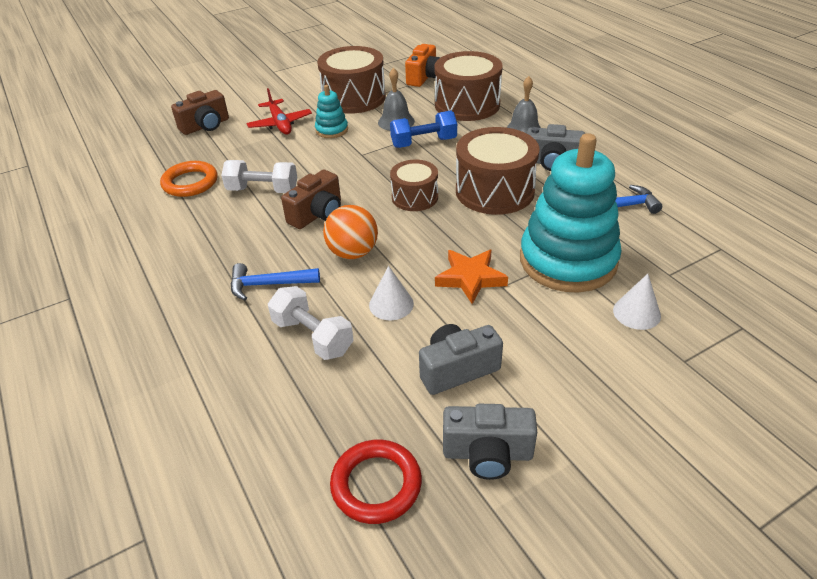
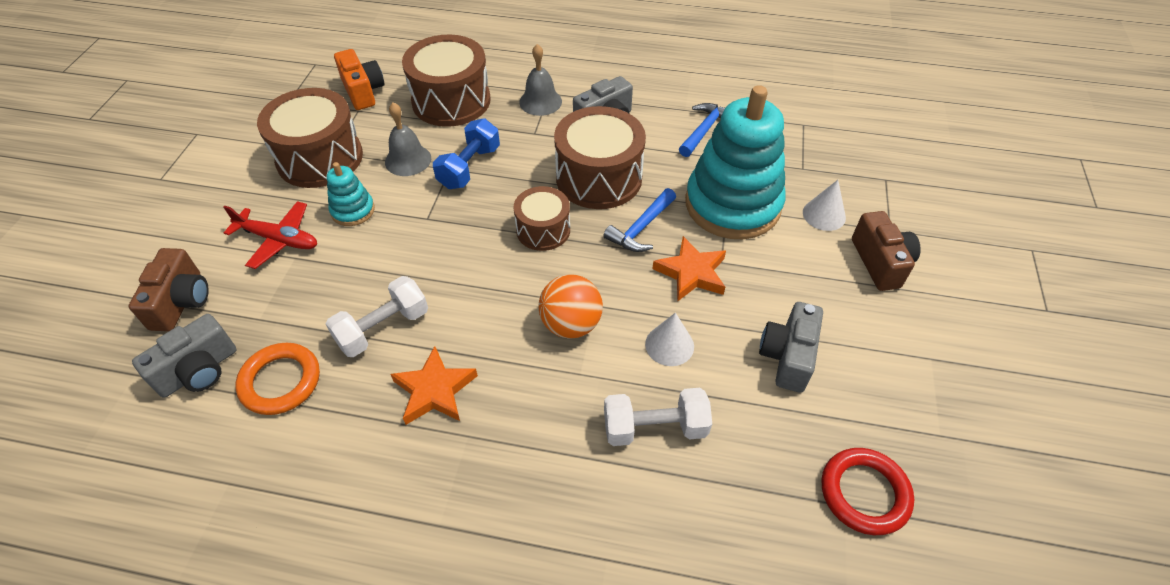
camera: 50 degrees left, 10 degrees up
(241, 233) = (434, 390): none -> orange star
(268, 284) = (545, 417): blue hammer -> blue hammer (641, 228)
(317, 214) = (480, 312): brown camera -> brown camera (880, 262)
(487, 453) = (887, 400): grey camera -> grey camera (199, 371)

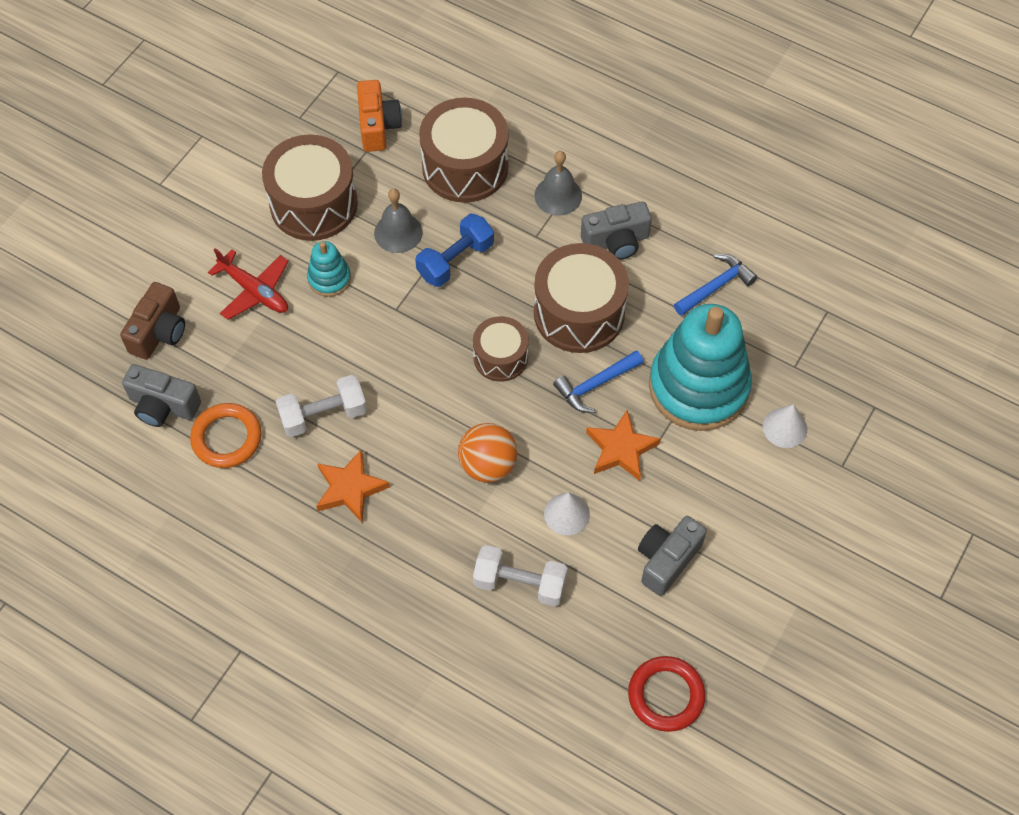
camera: 20 degrees right, 10 degrees up
(199, 371) = (163, 406): grey camera -> grey camera turned 45 degrees clockwise
(880, 262) = (809, 497): brown camera -> none

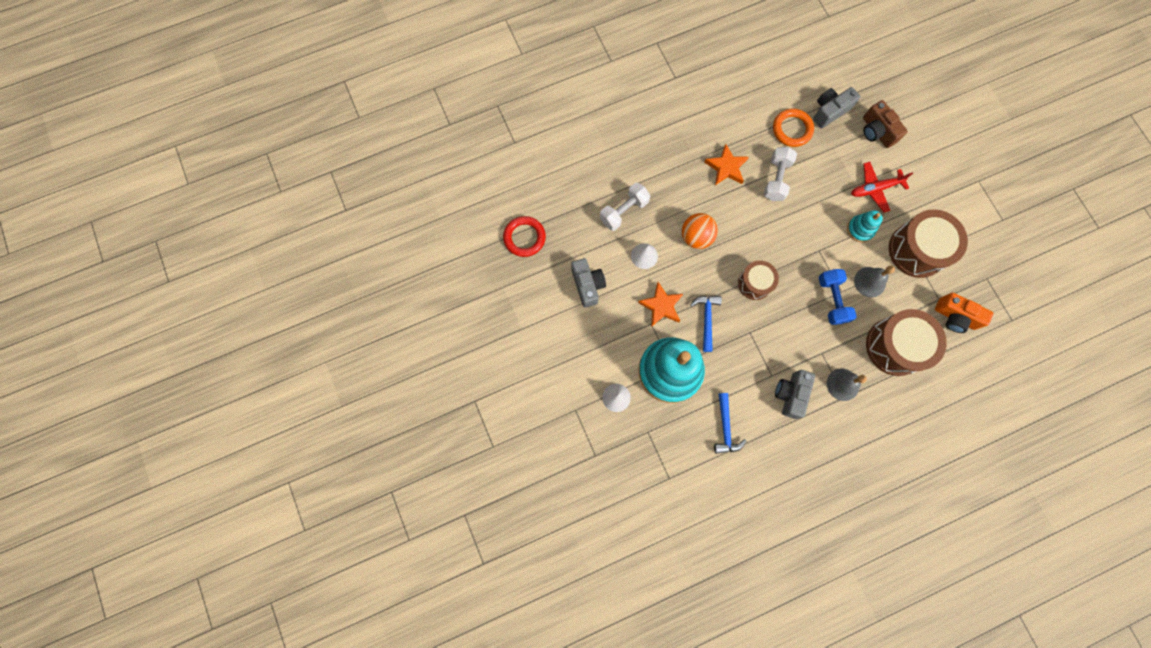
camera: 125 degrees right, 15 degrees up
(579, 313) = (756, 341): brown drum -> none

